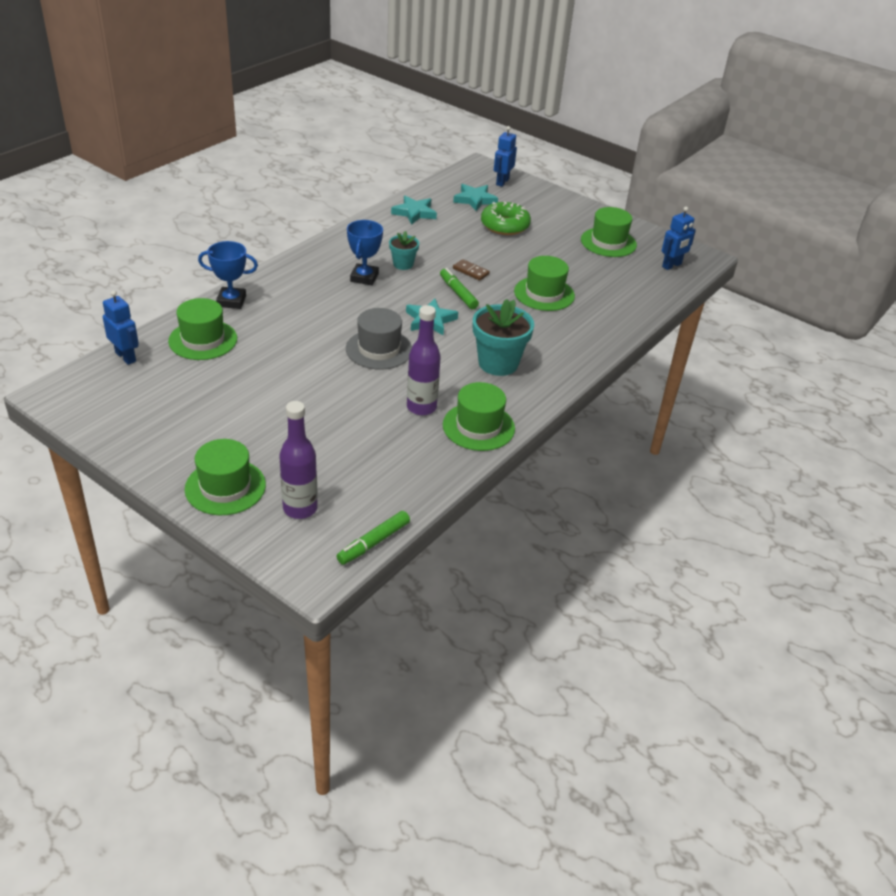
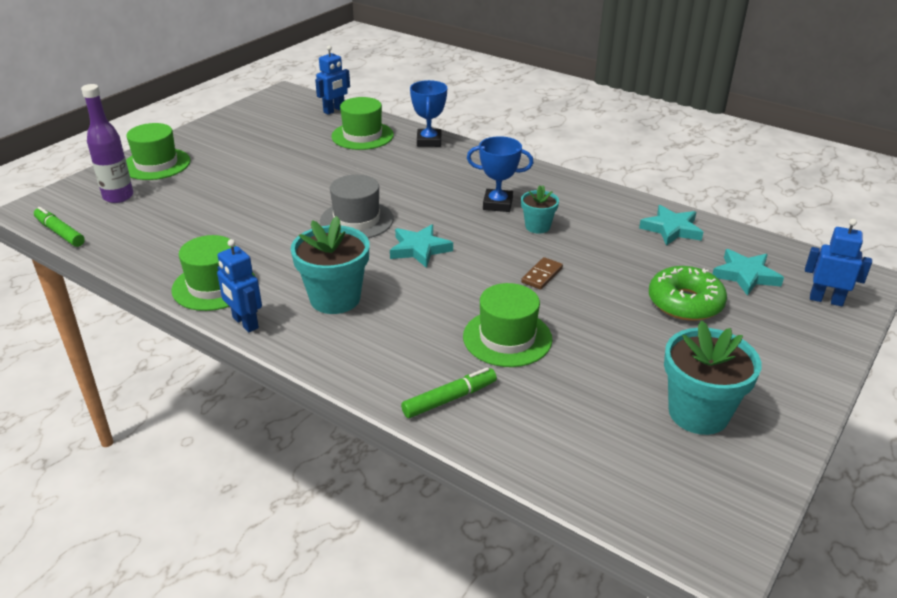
camera: 90 degrees right, 5 degrees down
(421, 407) = (253, 249): purple bottle -> none
(458, 293) = (485, 267): green marker -> green marker (449, 399)
(608, 242) = (698, 413): green hat -> turquoise flower pot
(672, 265) = (658, 496): blue robot -> blue robot (245, 323)

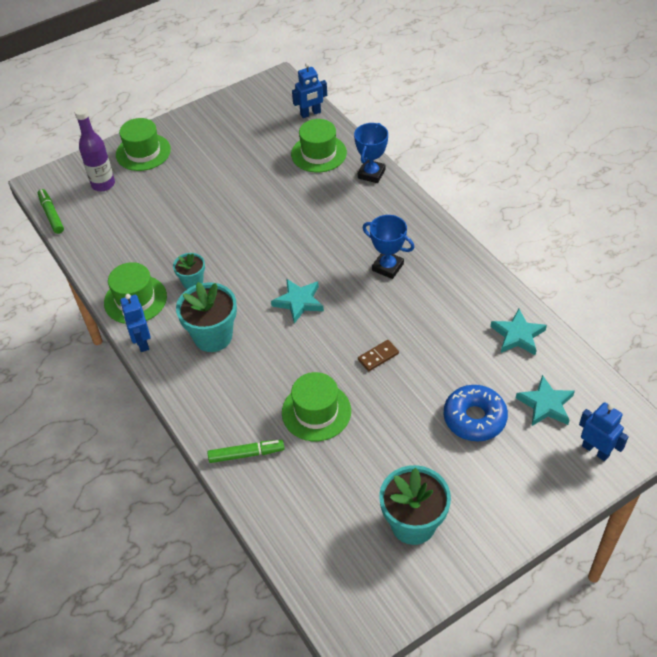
camera: 25 degrees right, 15 degrees up
(356, 220) = (266, 256): grey hat -> none
(537, 227) = (406, 302): turquoise flower pot -> turquoise flower pot (192, 282)
(685, 303) = (474, 418): green donut -> blue donut

